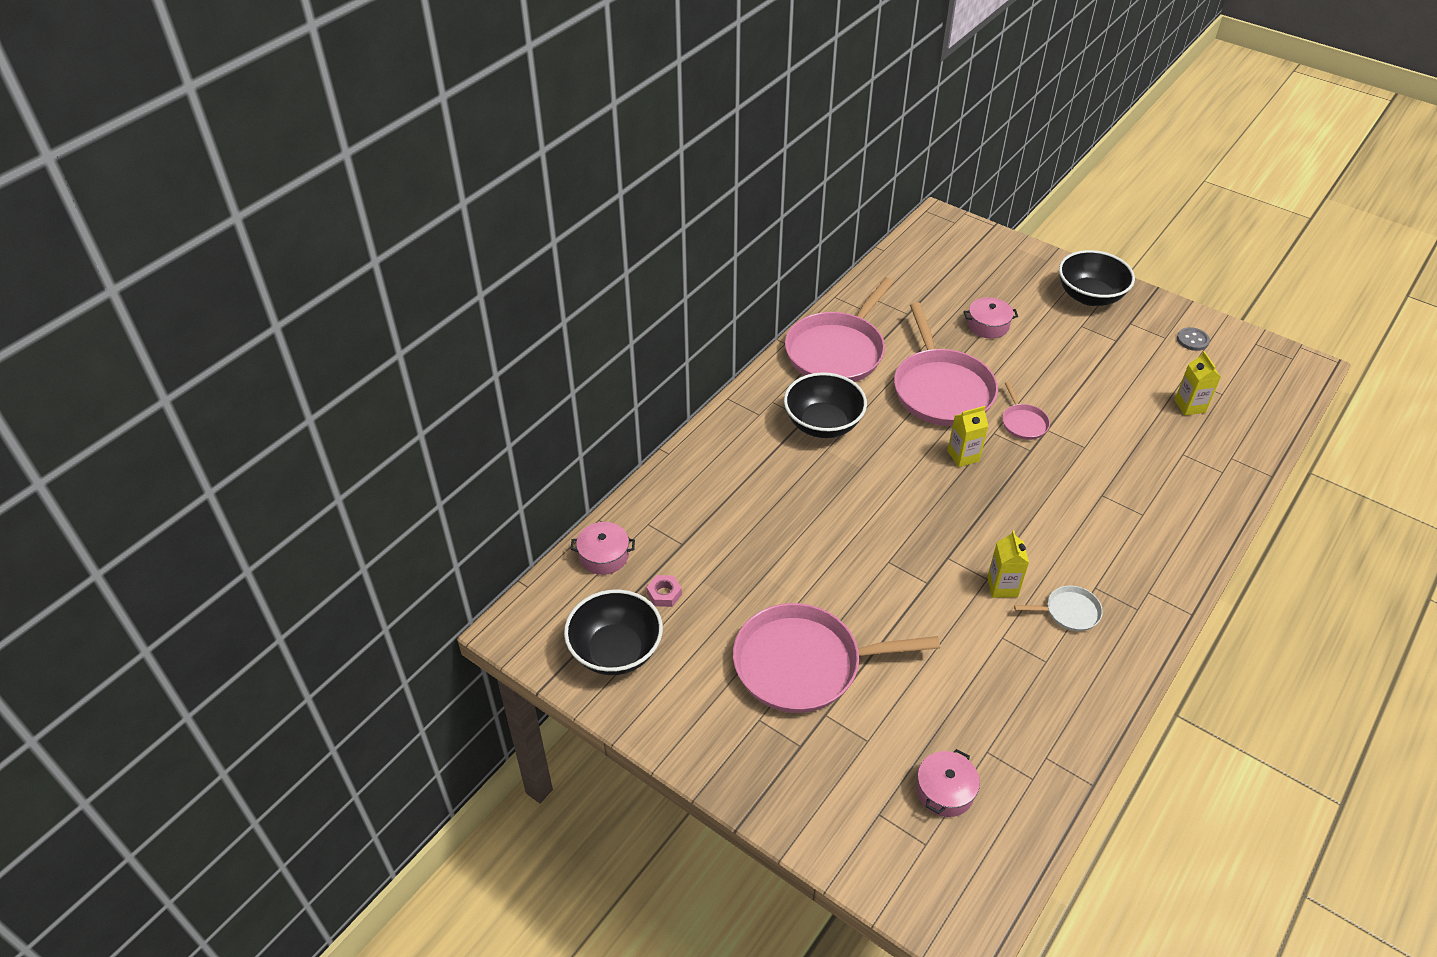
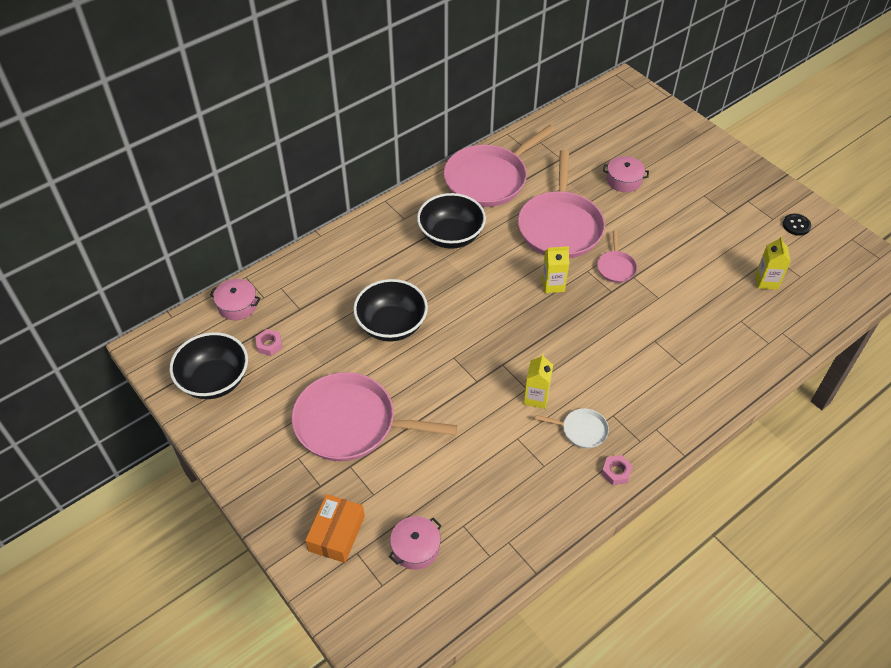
camera: 15 degrees right, 5 degrees up
(845, 797) = (336, 533): none -> orange box
(1089, 296) = (723, 171): black bowl -> black bowl (391, 325)
(1128, 650) = (616, 472): none -> pink nut
(1192, 340) = (796, 225): grey button -> black button

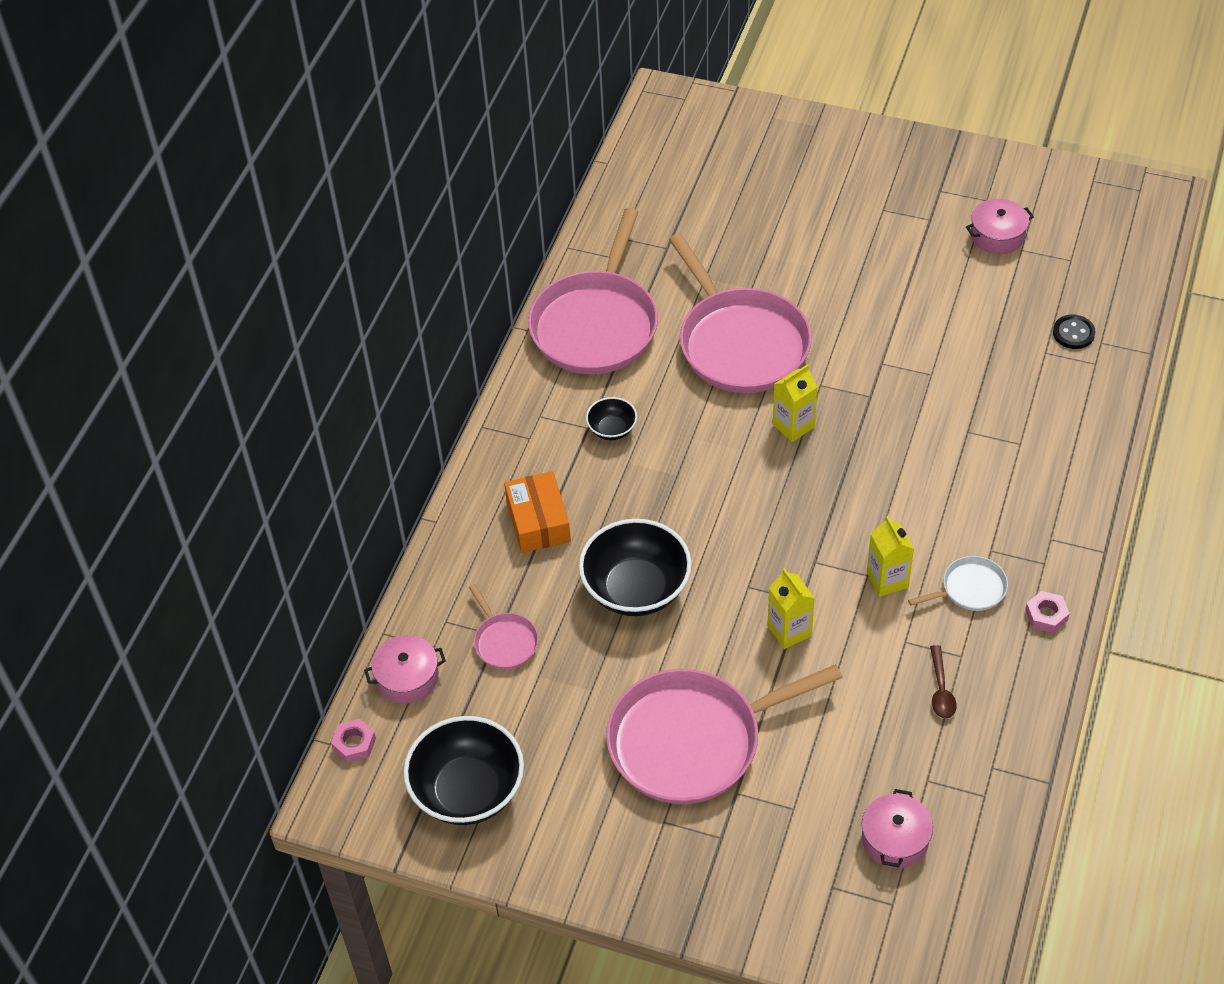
camera: 30 degrees left, 0 degrees up
(269, 345) = (499, 704): pink nut -> pink nut (354, 744)
(336, 533) = (789, 880): orange box -> orange box (538, 521)
(451, 236) = (612, 429): black bowl -> black bowl, size x0.49
(515, 478) = (941, 689): none -> brown spoon
(616, 267) = (851, 362): pink pan -> pink pan (504, 641)
(624, 180) = (770, 239): pink pot -> pink pot (997, 235)
(766, 281) = (1037, 286): yellow carton -> yellow carton (789, 631)
(796, 225) = (1019, 195): black button -> black button (1073, 333)

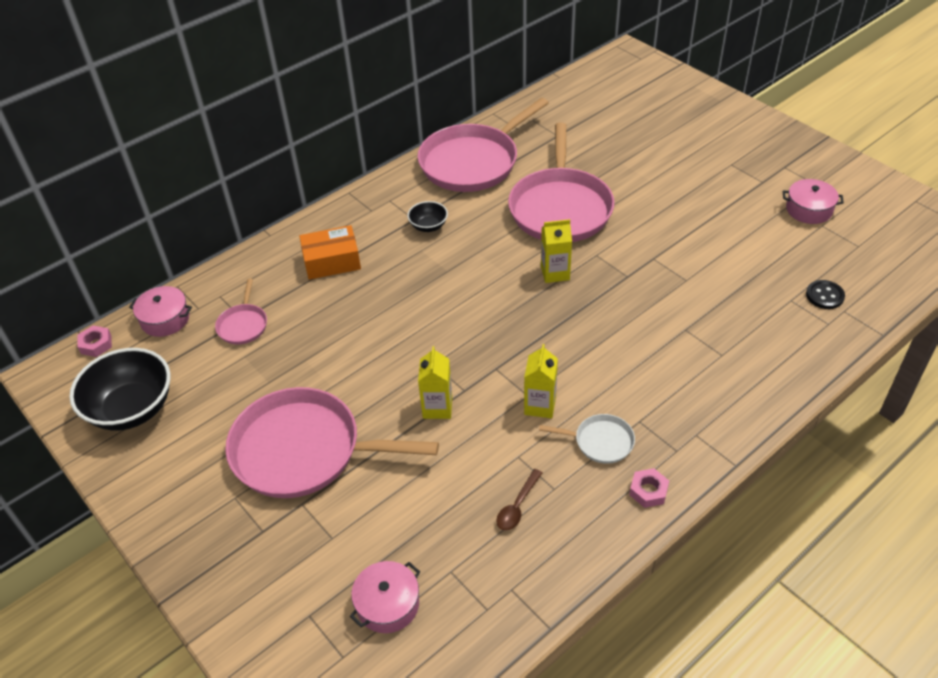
camera: 30 degrees right, 5 degrees down
(538, 521) = (332, 261): orange box -> orange box turned 60 degrees clockwise
(636, 589) = (356, 331): black bowl -> none

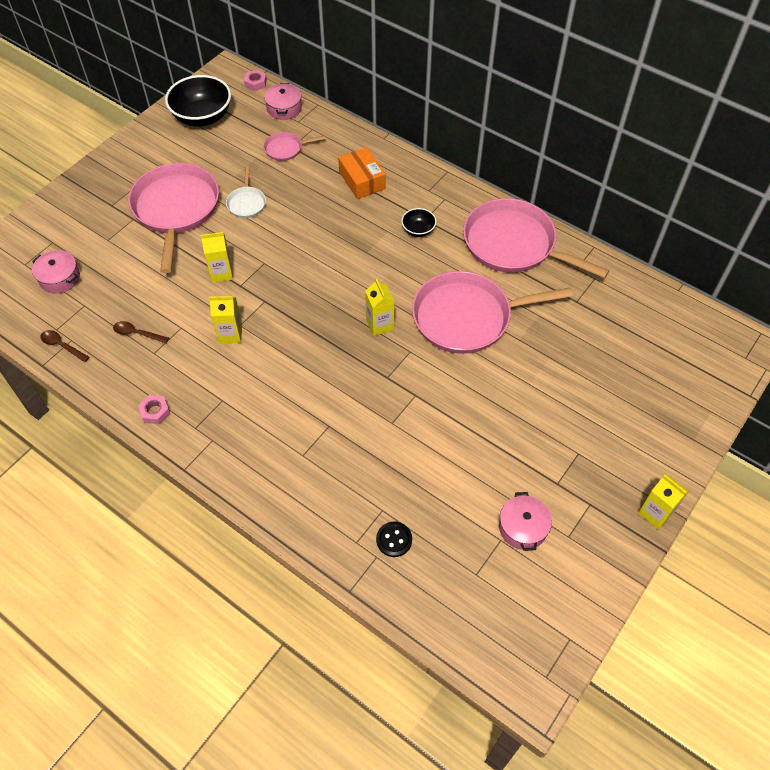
camera: 75 degrees right, 10 degrees up
(519, 601) = (62, 346): none -> brown spoon
(600, 442) = (199, 377): white pan -> white pan (246, 203)
(793, 134) = (655, 513): none -> yellow carton

